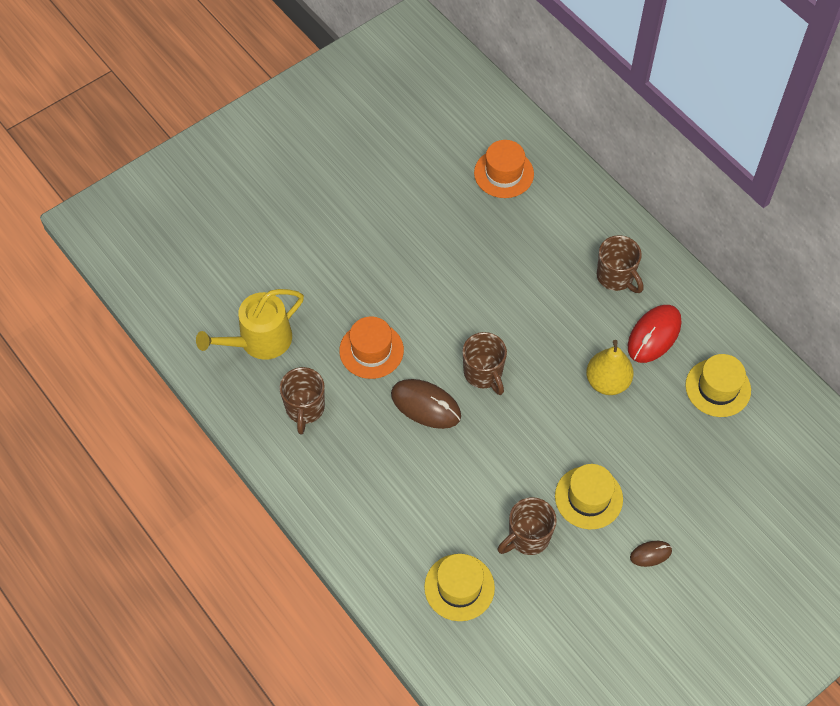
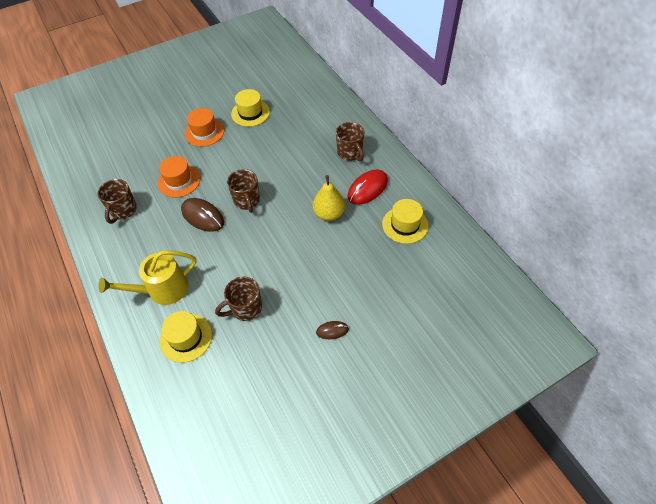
camera: 10 degrees right, 5 degrees down
(260, 340) = (111, 169): yellow watering can -> yellow watering can (162, 289)
(503, 173) = (294, 93): orange hat -> orange hat (204, 132)
(588, 497) = (297, 286): yellow hat -> yellow hat (250, 113)

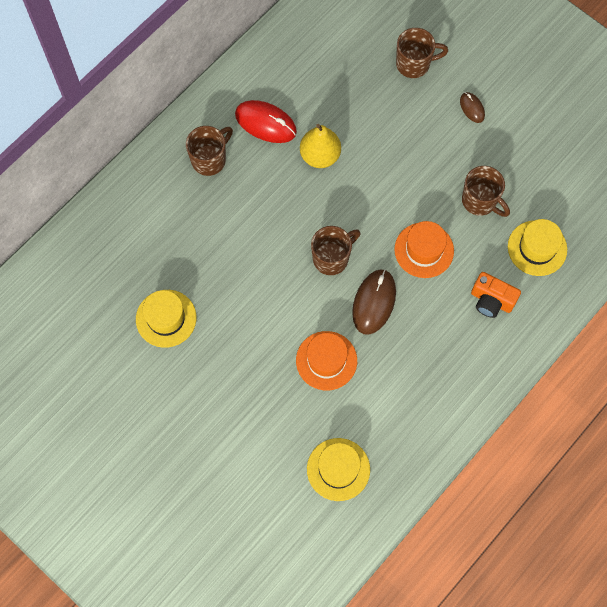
camera: 110 degrees left, 15 degrees up
(123, 211) = (399, 409): brown mug -> brown mug (414, 64)
(162, 289) = (491, 300): yellow watering can -> orange camera
(204, 132) = (224, 368): orange hat -> orange hat (424, 250)
(405, 225) = (308, 70): yellow hat -> yellow hat (338, 469)

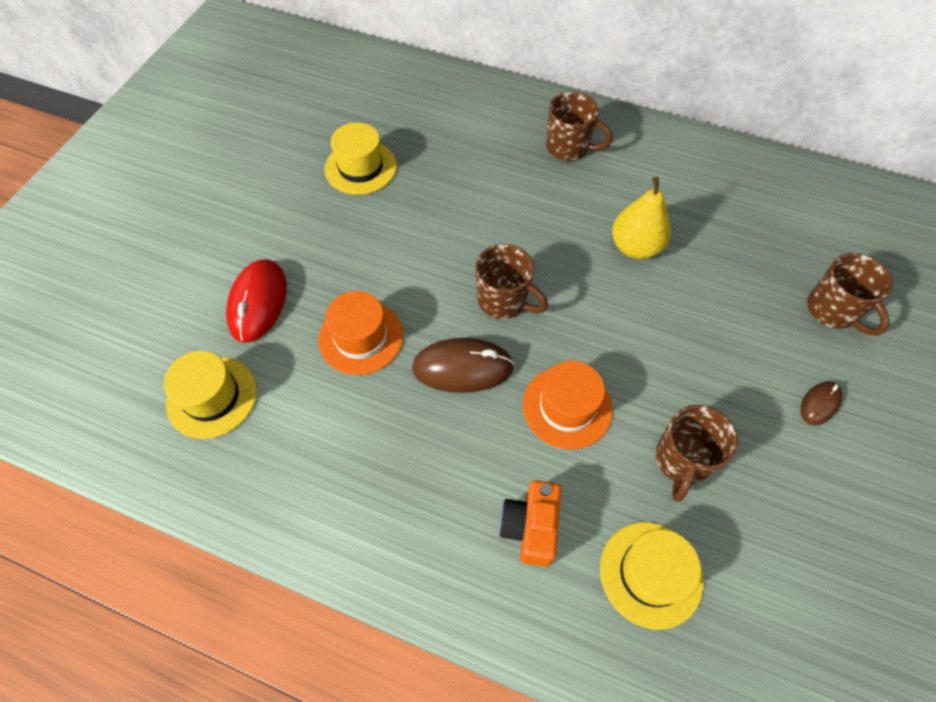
camera: 70 degrees right, 10 degrees down
(265, 123) = (644, 183): red mouse -> red mouse (258, 302)

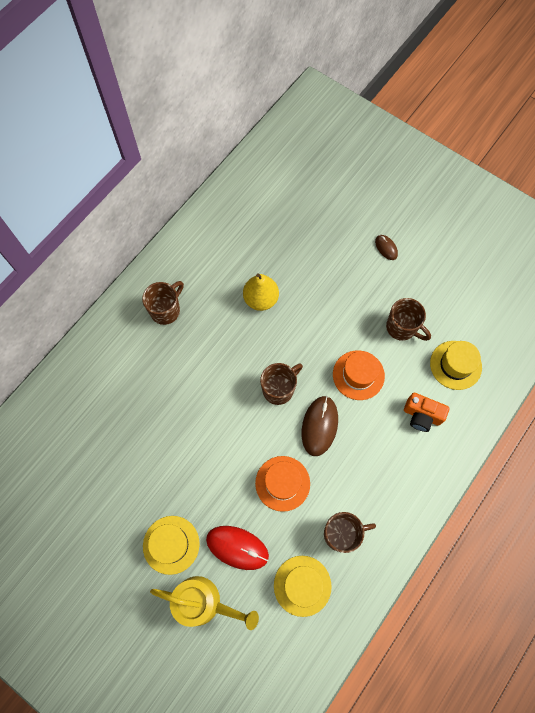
camera: 75 degrees left, 10 degrees up
(180, 281) = (203, 602): none -> yellow watering can
(360, 167) = (137, 456): yellow hat -> yellow hat (171, 544)
(832, 311) = (333, 214): brown mug -> brown mug (341, 533)

